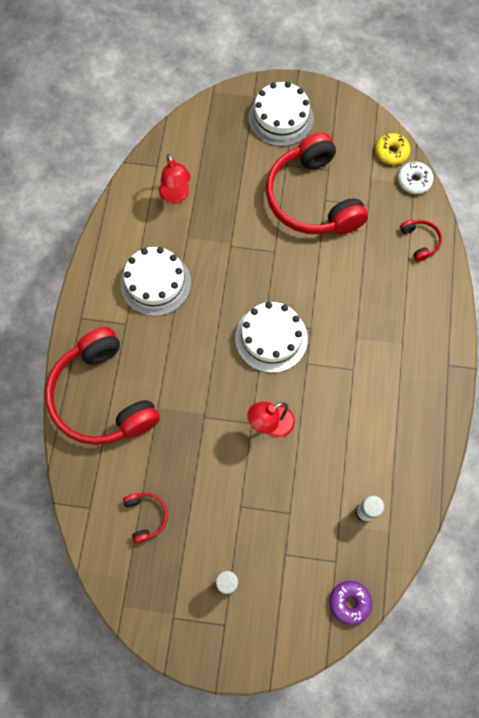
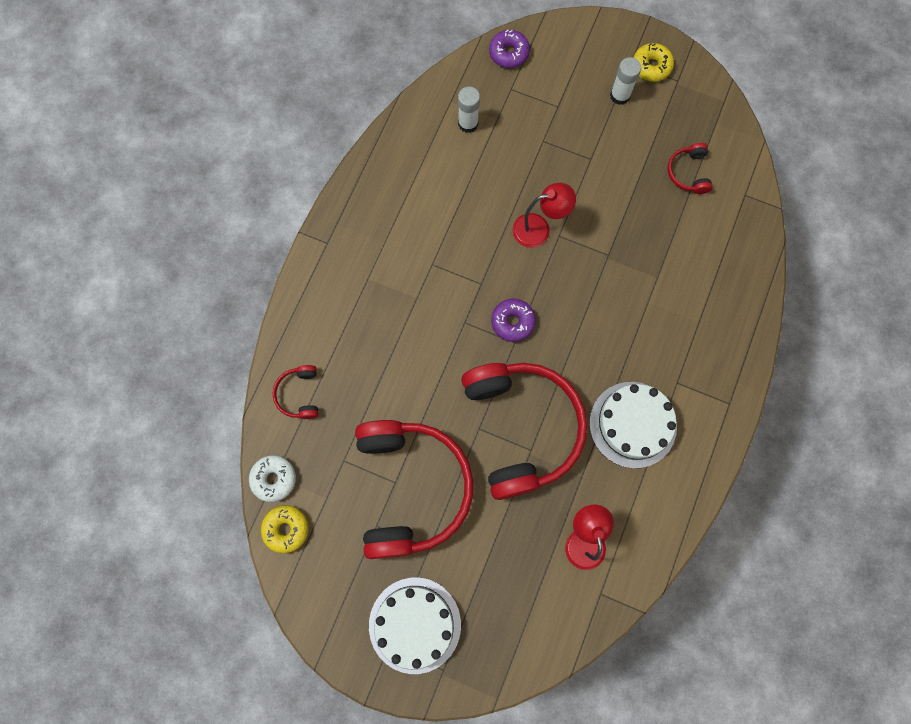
camera: 165 degrees left, 5 degrees up
(102, 397) = (716, 303): red headphones -> red headphones (522, 428)
(202, 627) = (651, 66): none -> yellow donut
(271, 338) = (512, 322): white cake -> purple donut

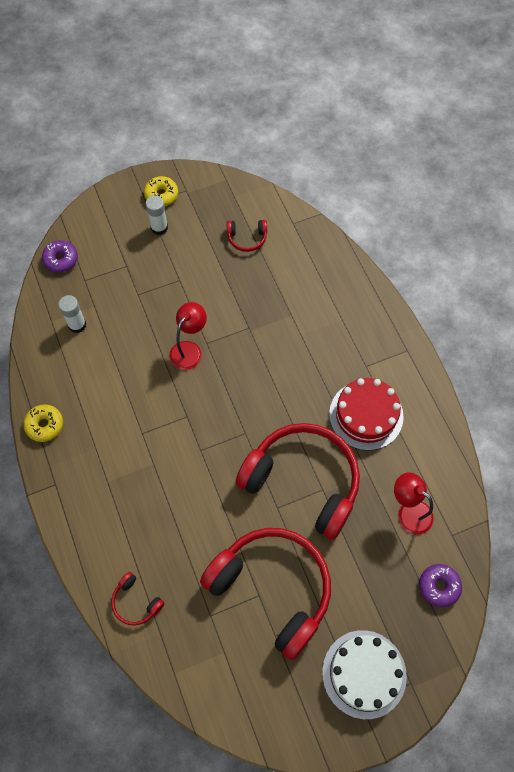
camera: 45 degrees left, 10 degrees down
(274, 479) = (175, 676): white donut -> none
(286, 529) = (217, 701): yellow donut -> yellow donut (45, 425)
(512, 322) = (231, 421): purple donut -> purple donut (439, 586)
(632, 424) = (366, 415): white cake -> red cake
(688, 173) = (247, 238): red headphones -> red headphones turned 45 degrees counterclockwise

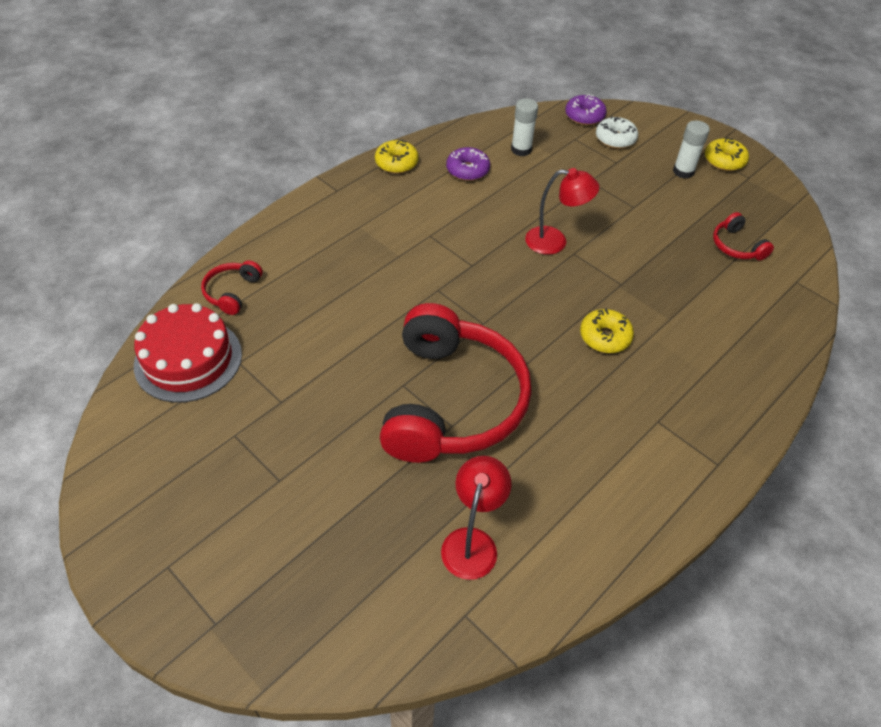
camera: 65 degrees right, 15 degrees down
(100, 252) = (615, 139): none -> white donut
(272, 588) = (295, 413): red headphones -> none
(289, 362) = (605, 337): none -> yellow donut
(364, 674) = (212, 555): white cake -> none
(366, 415) = (586, 443): red cake -> red cake (188, 359)
(439, 586) = (376, 619): purple donut -> purple donut (467, 170)

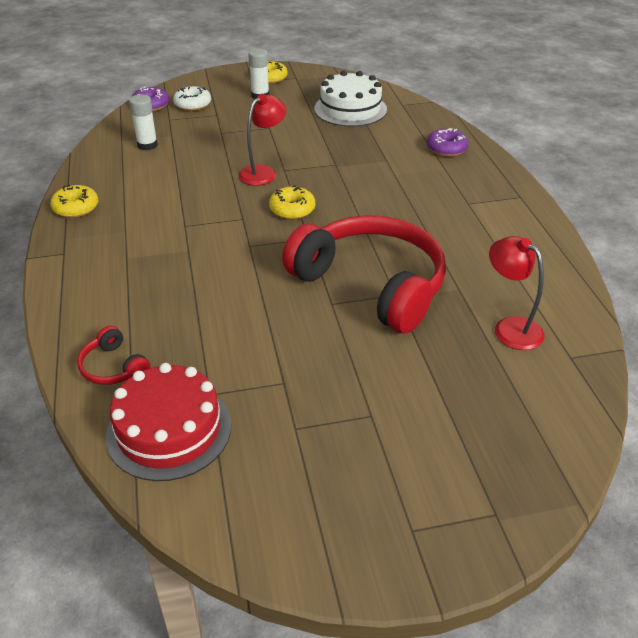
camera: 55 degrees left, 10 degrees down
(467, 170) = (135, 178): purple donut -> purple donut (446, 149)
(605, 337) = (376, 191): yellow donut -> yellow donut (292, 209)
(736, 246) = (350, 109): red headphones -> white cake

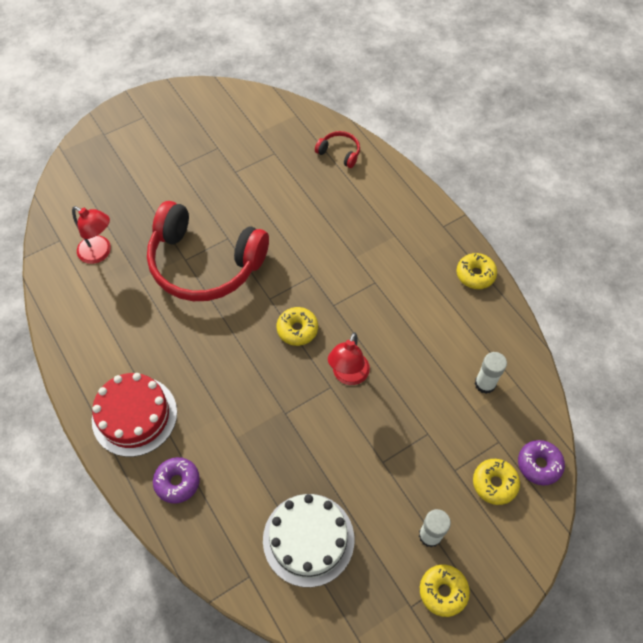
camera: 160 degrees right, 20 degrees up
(169, 430) = (284, 128): red cake -> red cake (134, 416)
(193, 105) = (494, 483): white donut -> yellow donut

